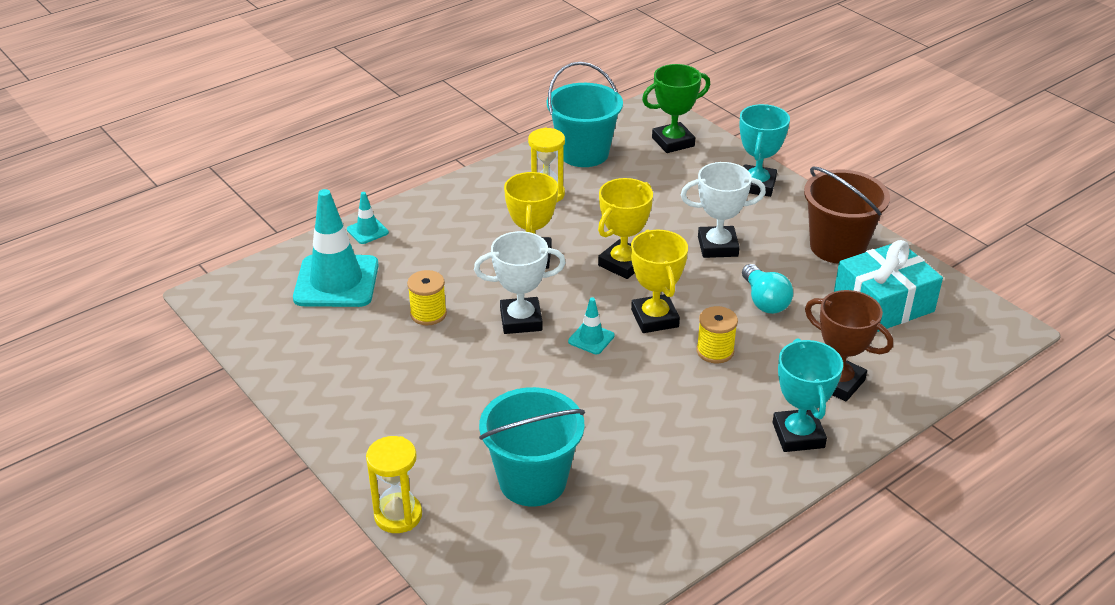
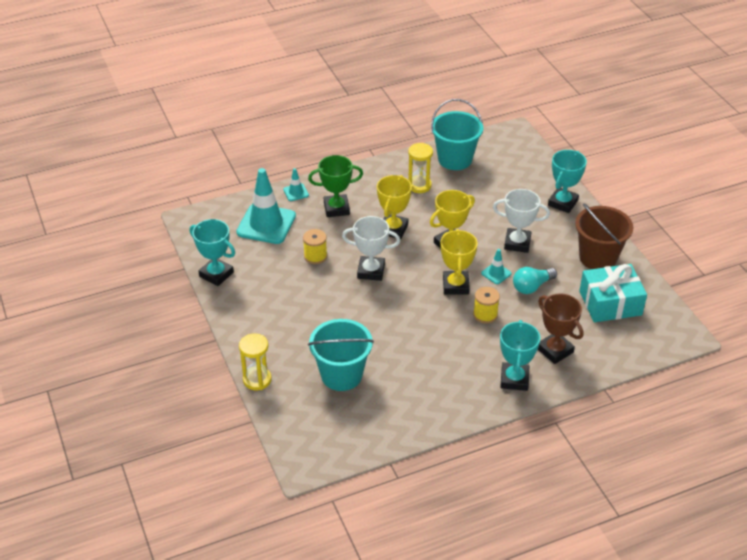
camera: 15 degrees right, 5 degrees up
(279, 367) = (216, 274): none -> turquoise trophy
(591, 339) = (410, 292): turquoise traffic cone -> turquoise traffic cone (496, 273)
(673, 142) = (519, 160): green trophy -> green trophy (336, 208)
(764, 301) = (532, 287): turquoise light bulb -> turquoise light bulb turned 60 degrees clockwise

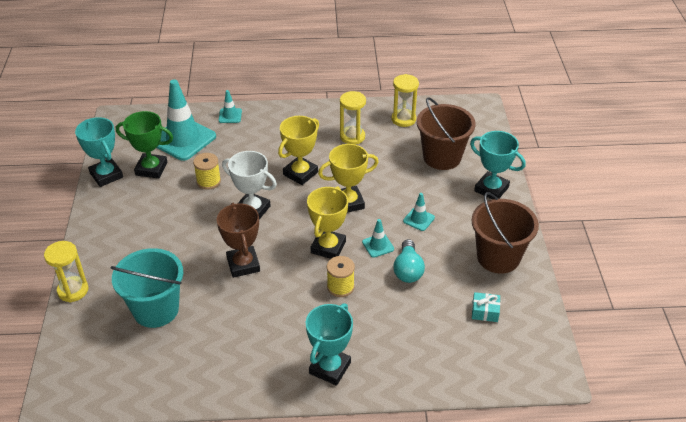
camera: 20 degrees right, 0 degrees up
(336, 208) = (258, 140): green trophy -> green trophy (151, 169)
(455, 159) = (403, 119): turquoise bucket -> yellow hourglass
(507, 185) = (442, 157): none -> brown bucket
(517, 243) = (418, 219): white trophy -> turquoise traffic cone
(532, 287) = (408, 270): turquoise light bulb -> turquoise light bulb turned 75 degrees counterclockwise
(555, 350) = (393, 348): brown trophy -> brown trophy (243, 264)
(562, 203) = (491, 189): turquoise trophy -> turquoise trophy turned 75 degrees clockwise
(610, 303) = (485, 311): turquoise gift -> turquoise gift, size x0.44

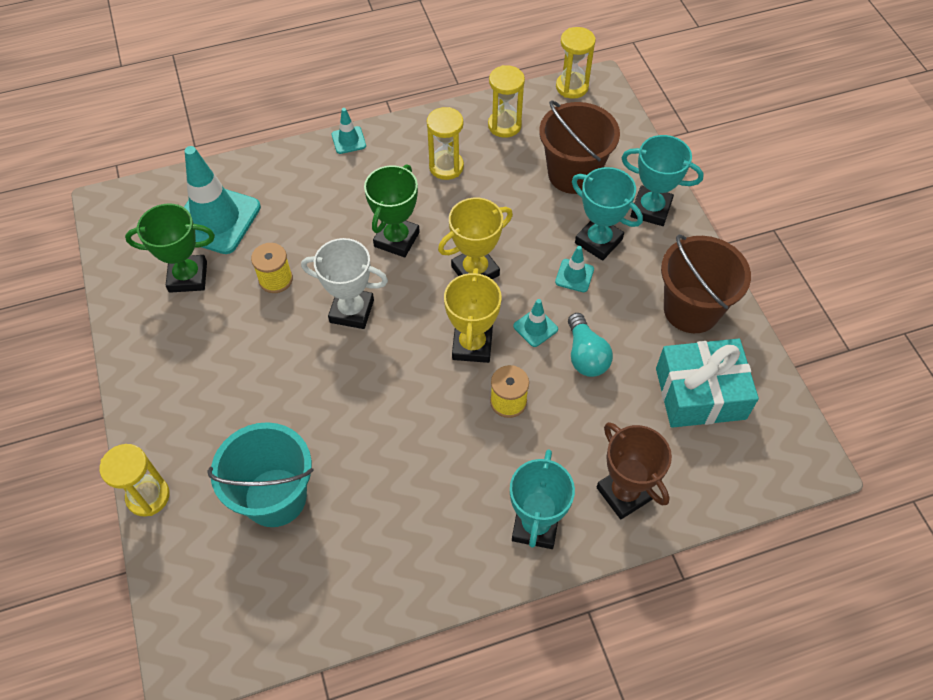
camera: 15 degrees left, 15 degrees up
(106, 175) = (127, 301): turquoise trophy -> turquoise trophy (598, 241)
(230, 116) = (268, 168): turquoise traffic cone -> turquoise traffic cone (348, 140)
(243, 264) = (369, 399): brown trophy -> brown trophy (624, 493)
(300, 173) = (396, 239): yellow trophy -> green trophy
(461, 104) = (572, 87): none -> yellow hourglass
(485, 311) = (700, 393): turquoise gift -> turquoise gift, size x2.29

